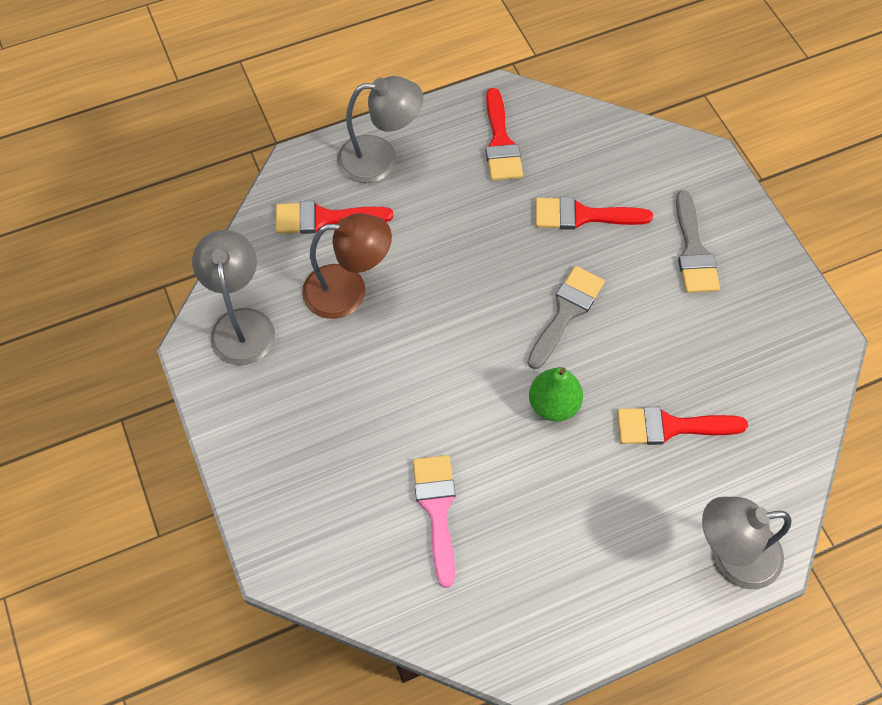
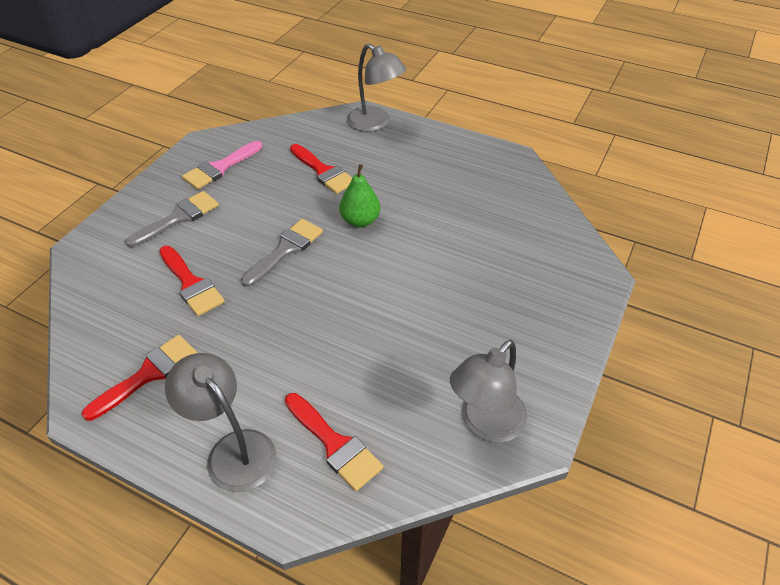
camera: 130 degrees left, 15 degrees down
(348, 291) = (386, 376): brown lamp -> none
(437, 509) = (482, 231): pink brush -> pink brush (220, 168)
(566, 312) = (286, 250): grey brush -> grey brush turned 135 degrees clockwise

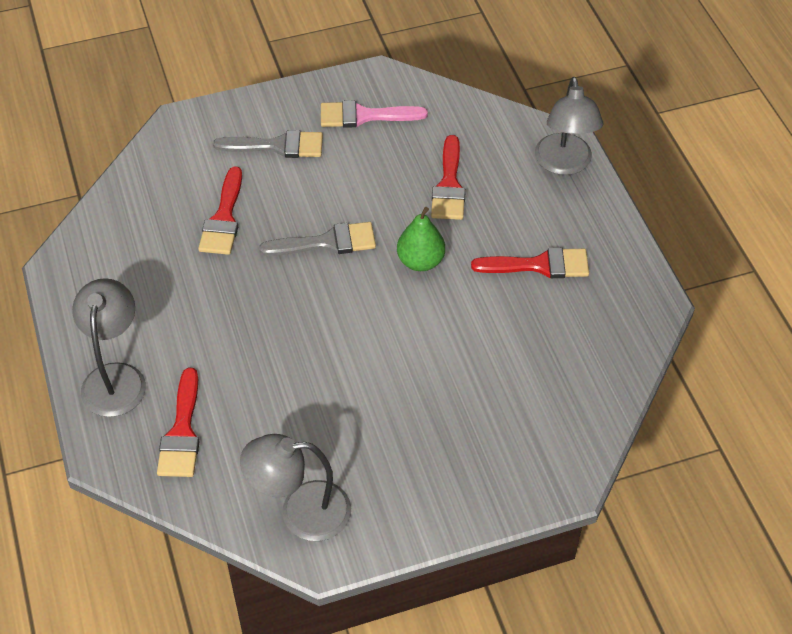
camera: 45 degrees right, 5 degrees up
(148, 374) = (121, 273): red brush -> red brush (539, 265)

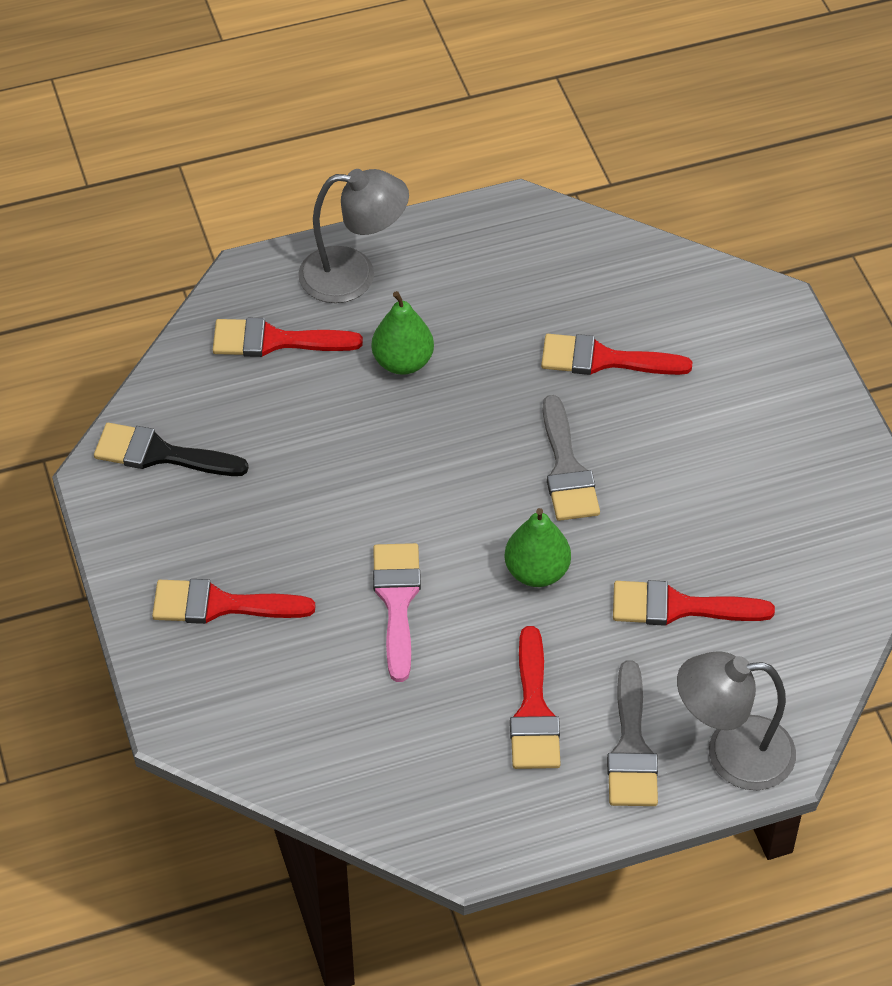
camera: 90 degrees right, 0 degrees up
(214, 343) = (403, 362): none -> green pear
(277, 146) = (739, 410): grey brush -> grey brush (631, 747)
(301, 512) = (160, 454): grey lamp -> black brush
(364, 116) = (807, 506): pink brush -> pink brush (397, 601)
(456, 460) = (220, 605): none -> red brush

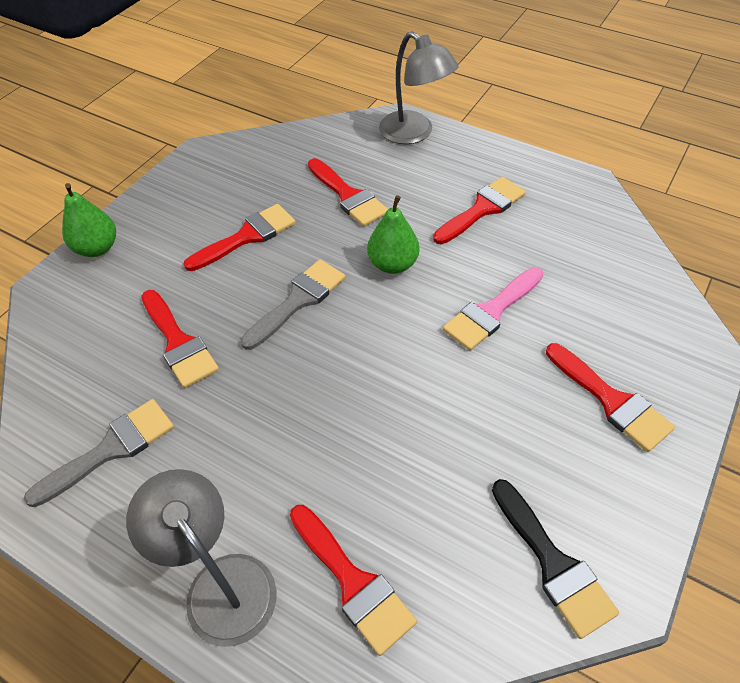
camera: 130 degrees left, 0 degrees up
(403, 362) = (289, 463): green pear -> green pear (97, 248)
(631, 747) = (455, 165): grey brush -> grey brush (111, 449)
(700, 483) = (247, 236): none -> red brush

